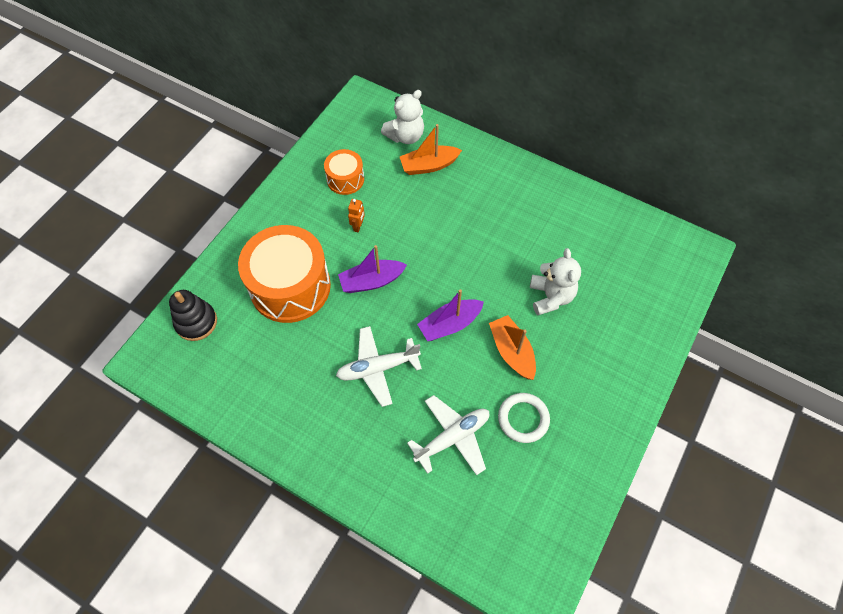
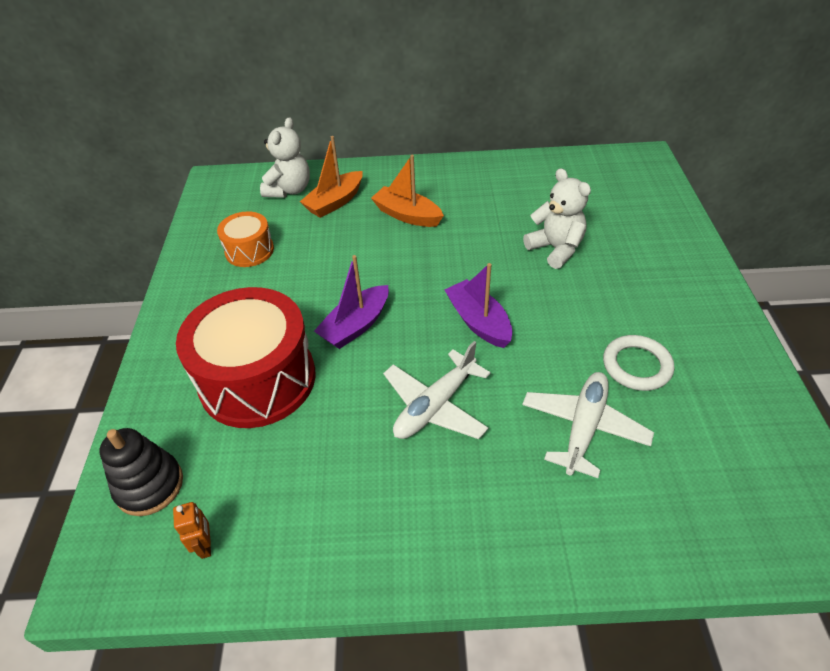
camera: 30 degrees left, 15 degrees down
(290, 286) = (257, 379): orange drum -> red drum
(358, 226) = (298, 284): orange robot -> orange robot (205, 545)
(449, 324) = (478, 322): purple boat -> purple boat turned 120 degrees clockwise
(512, 351) = (565, 312): orange boat -> orange boat (407, 215)

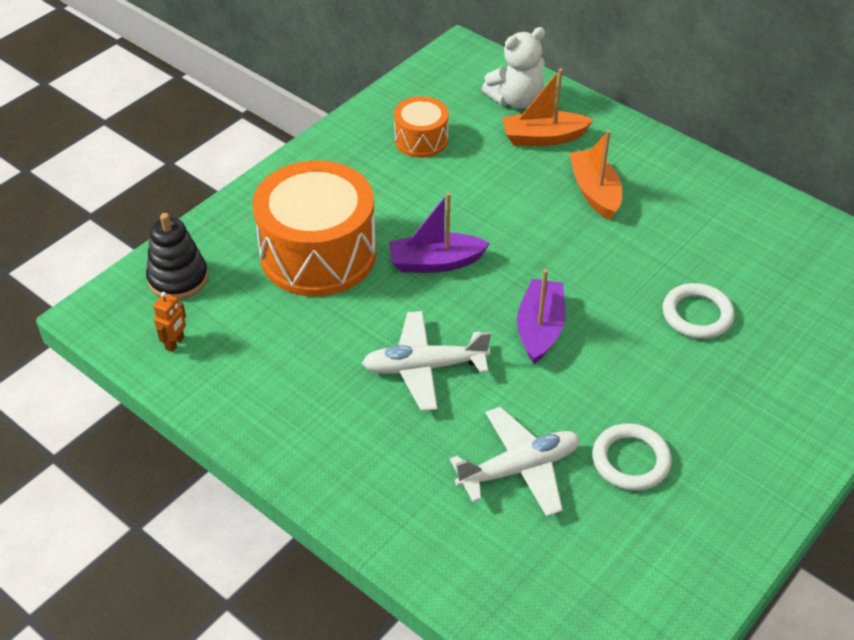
camera: 40 degrees right, 0 degrees up
(257, 379) = (318, 254): red drum -> orange drum
(555, 249) = (697, 315): white teddy bear -> white ring

